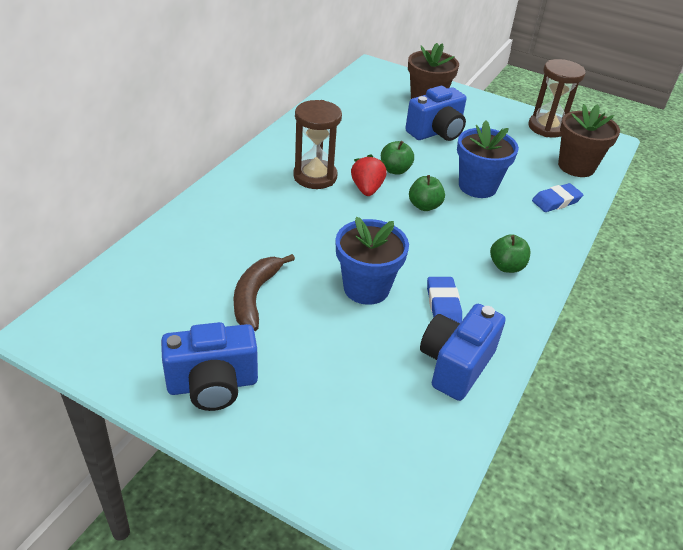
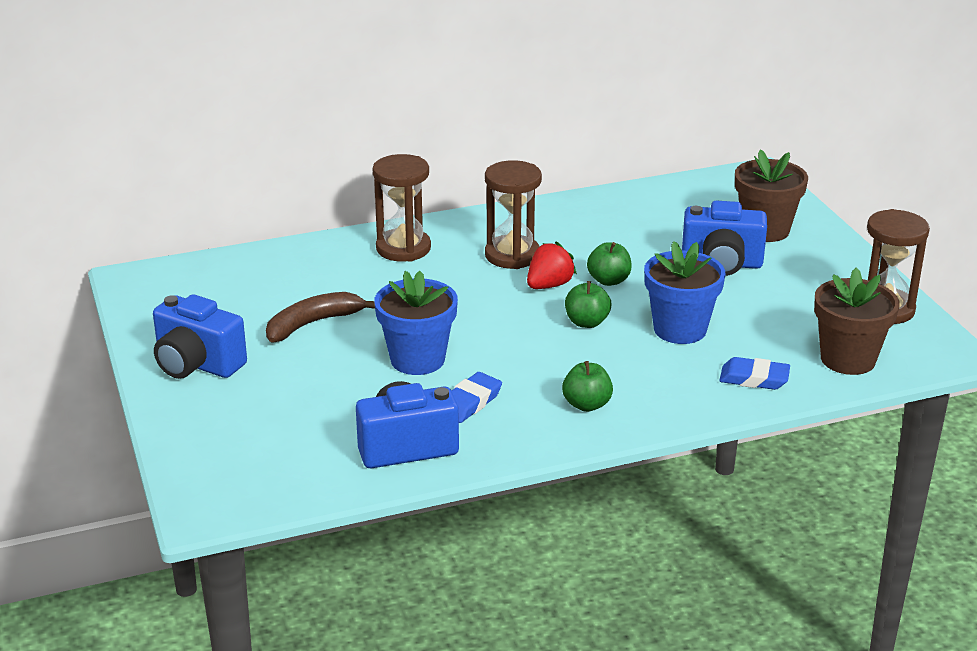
camera: 45 degrees right, 10 degrees down
(237, 202) = (403, 248): none -> brown hourglass

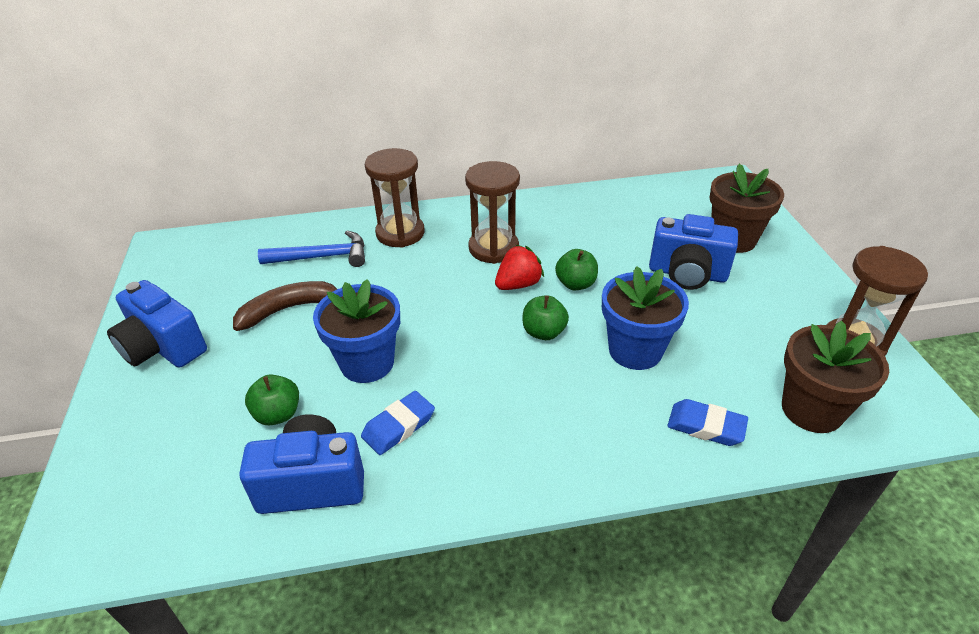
camera: 10 degrees right, 10 degrees up
(326, 276) = (322, 257): none -> blue hammer
(586, 405) = (519, 444): green apple -> green apple (278, 414)

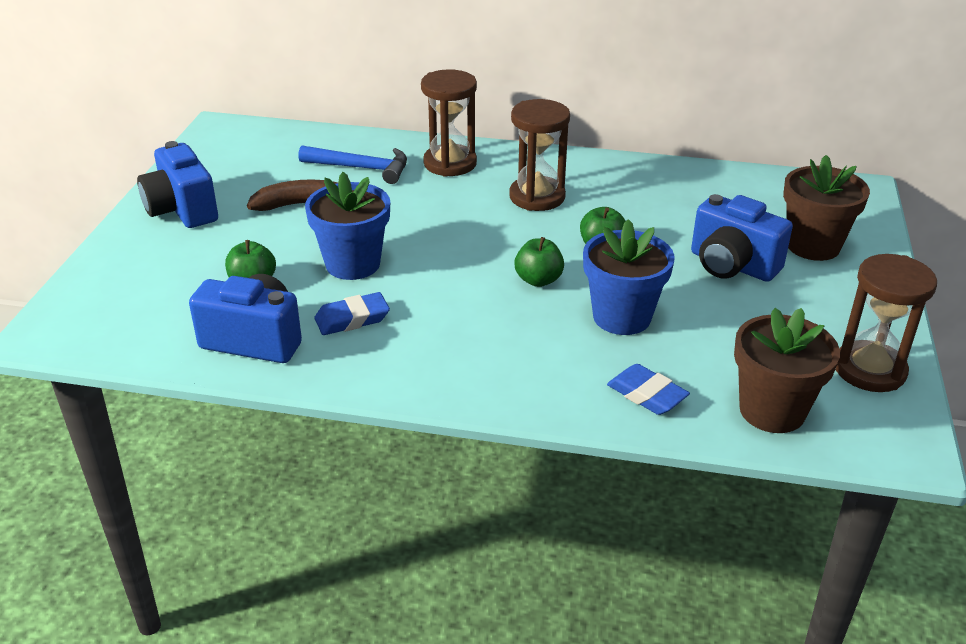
camera: 20 degrees right, 5 degrees down
(518, 284) = (541, 234): red strawberry -> none

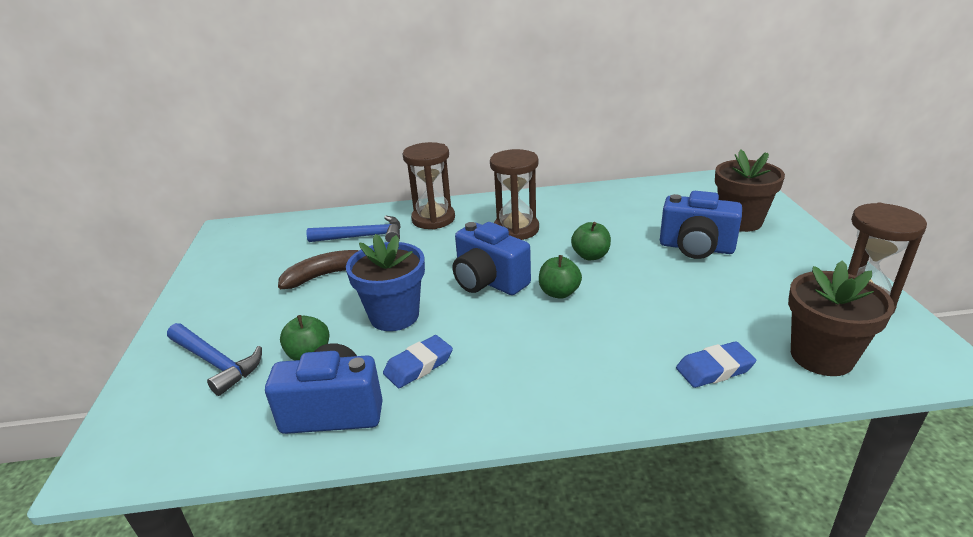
camera: 15 degrees left, 5 degrees down
(164, 270) = (216, 363): none -> blue hammer
(182, 210) = (215, 303): blue camera -> blue camera (488, 281)
(622, 317) = (645, 307): blue flower pot -> none
(646, 394) = (714, 369): blue eraser -> blue eraser turned 45 degrees counterclockwise

